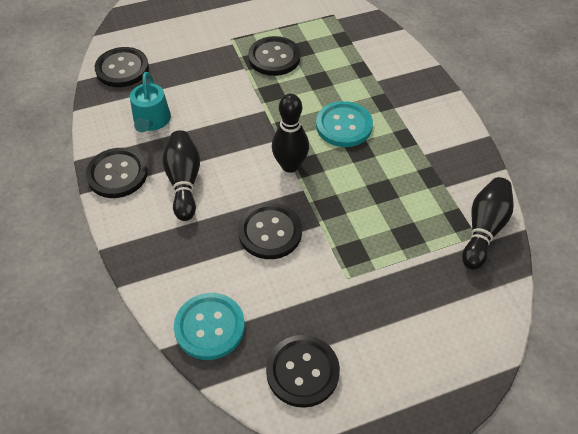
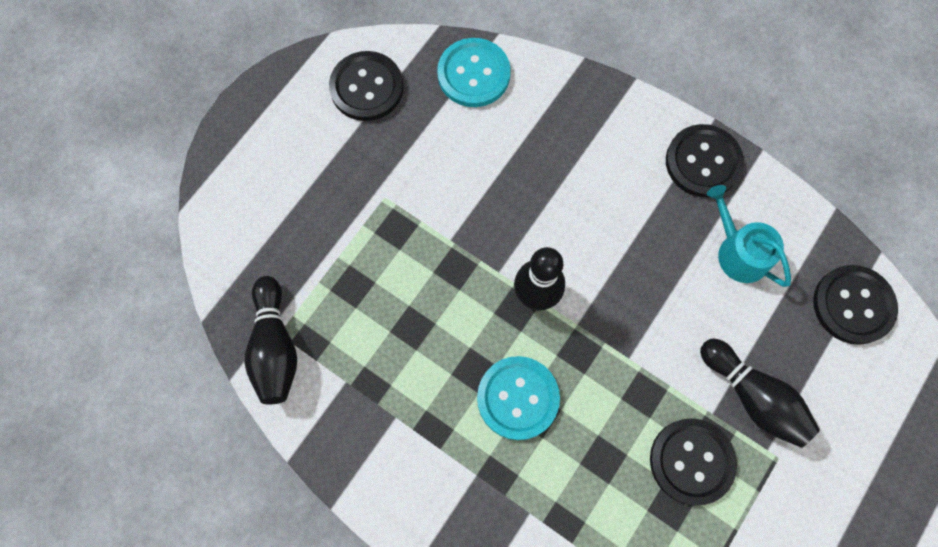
camera: 145 degrees right, 20 degrees up
(184, 182) = (628, 198): black bowling pin -> black bowling pin (753, 397)
(270, 232) = (493, 198): black button -> none

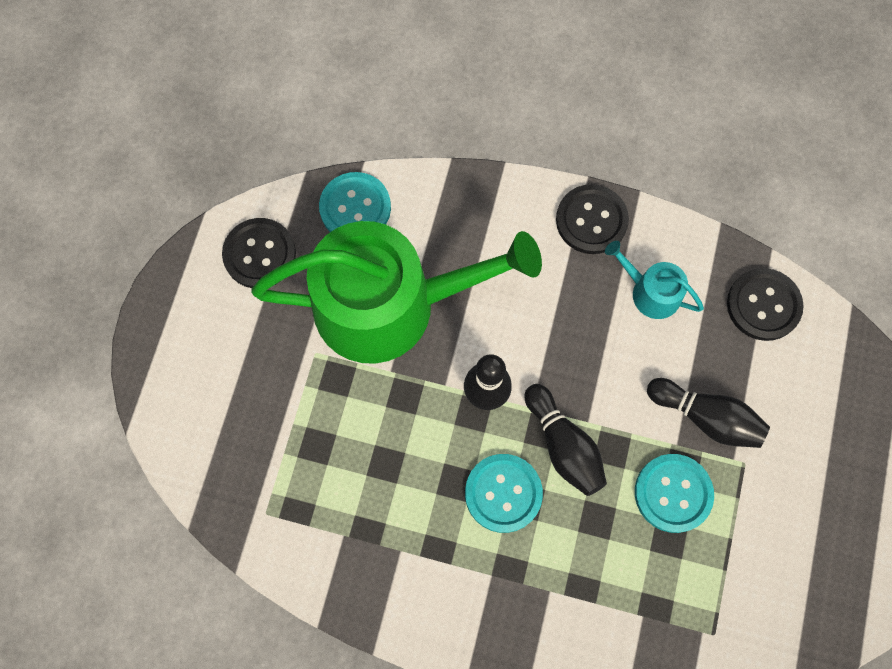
camera: 20 degrees left, 0 degrees up
(275, 347) = (266, 528): black bowling pin -> black bowling pin (563, 445)
(473, 176) = (389, 304): none -> green watering can
(691, 461) = (673, 493): black button -> turquoise button

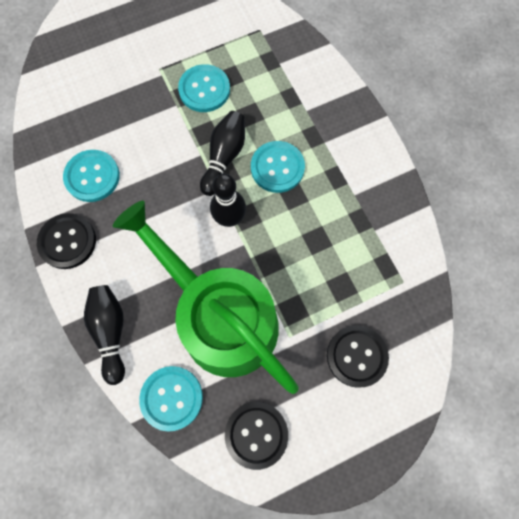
camera: 130 degrees left, 0 degrees up
(650, 292) = (92, 177): turquoise watering can -> turquoise button
(706, 417) = (148, 101): black bowling pin -> black bowling pin (111, 332)
(763, 305) = (55, 115): black button -> black button (356, 356)

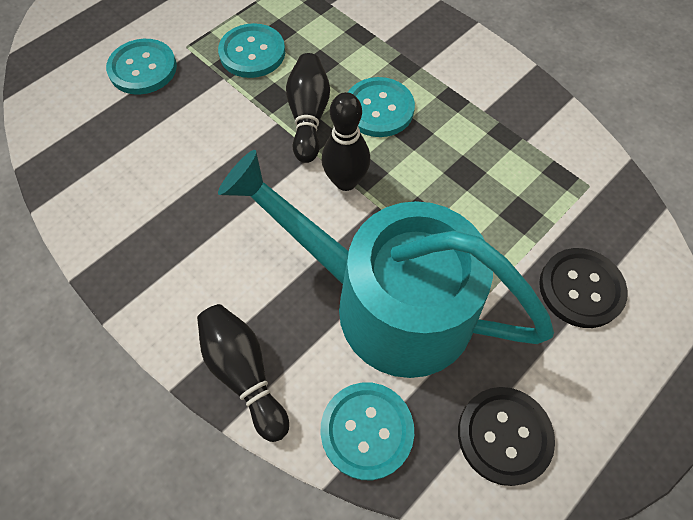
camera: 20 degrees left, 10 degrees down
(67, 241) = (138, 277): black button -> none
(92, 177) = (144, 188): turquoise button -> turquoise button (143, 68)
(220, 318) = (387, 302): green watering can -> turquoise watering can

